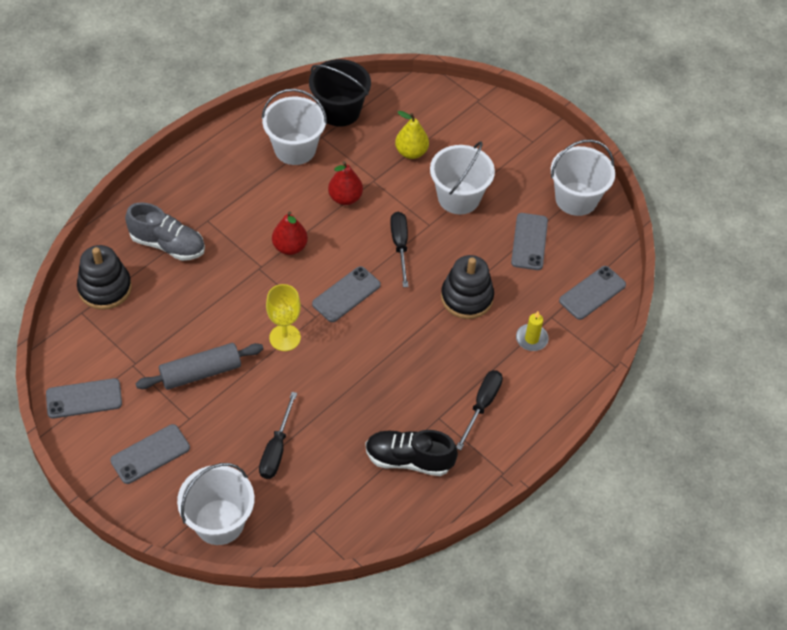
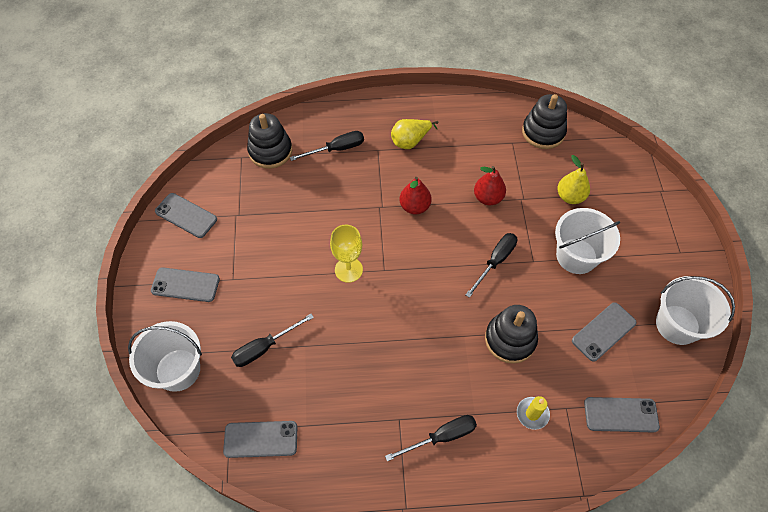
camera: 45 degrees right, 5 degrees up
(168, 244) = (336, 149): grey shoe -> black screwdriver
(201, 372) = (271, 252): grey rolling pin -> none
(230, 193) = (410, 141): none -> yellow pear
(295, 149) = (485, 139): white bucket -> none
(339, 111) = (543, 132): black bucket -> black stacking toy
(346, 294) = (421, 270): grey phone -> grey phone (261, 439)
(409, 459) = (345, 434): black shoe -> none

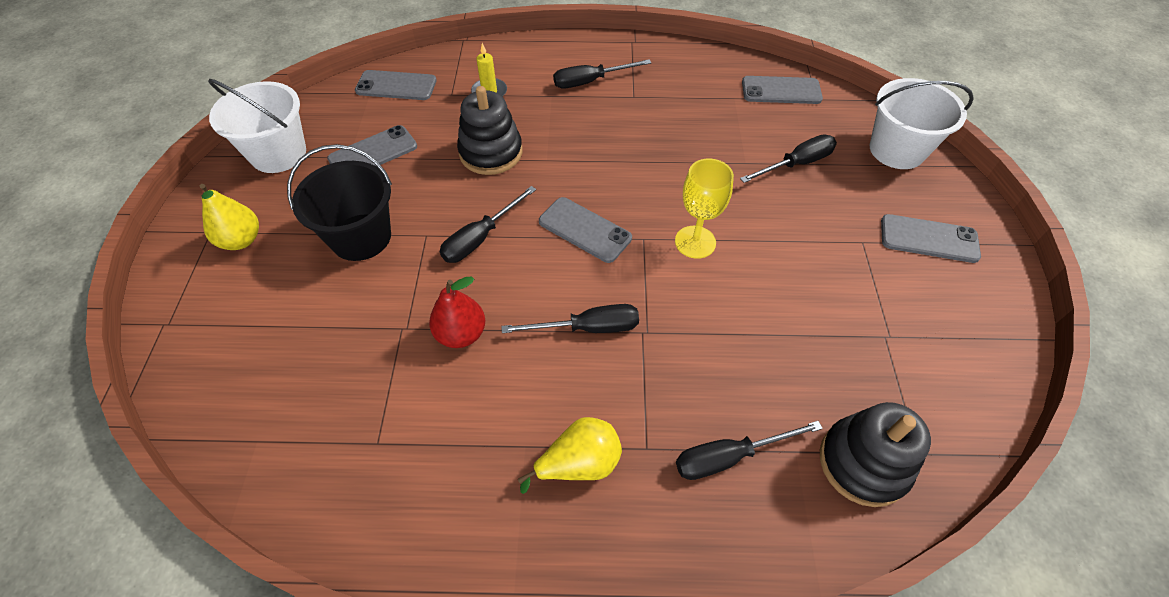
camera: 175 degrees left, 5 degrees down
(186, 215) = (975, 342): grey phone -> grey phone (584, 230)
(414, 206) = (587, 328): red pear -> black screwdriver
(543, 132) = (306, 463): black stacking toy -> none
(570, 196) = (323, 325): yellow pear -> yellow pear (241, 240)
(576, 256) = (361, 237): white bucket -> black bucket

